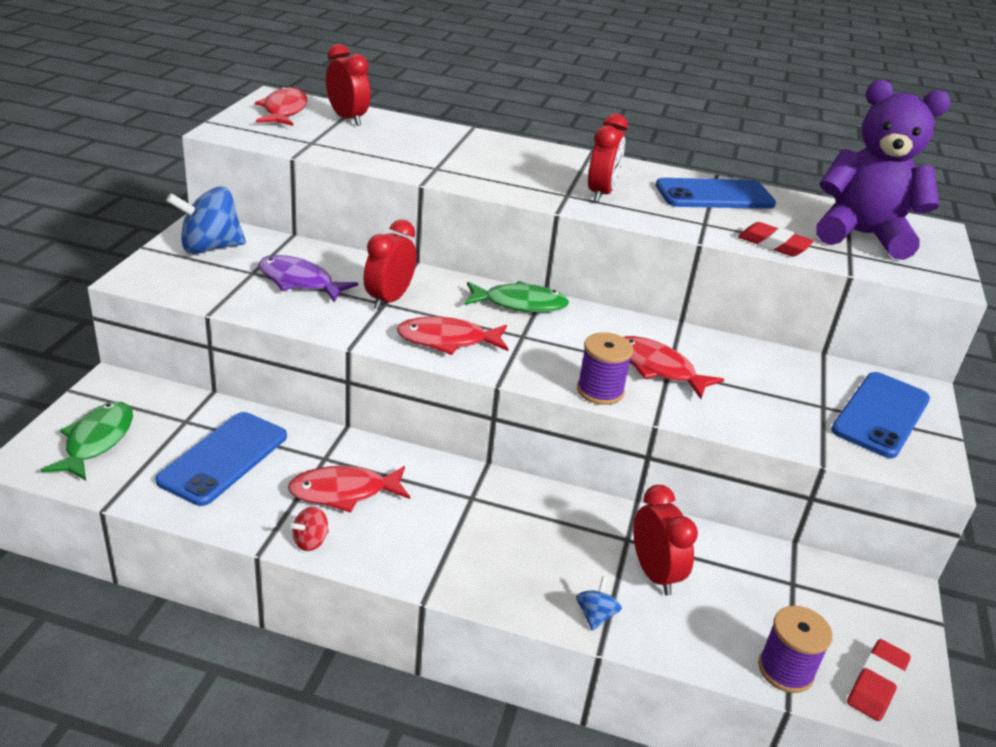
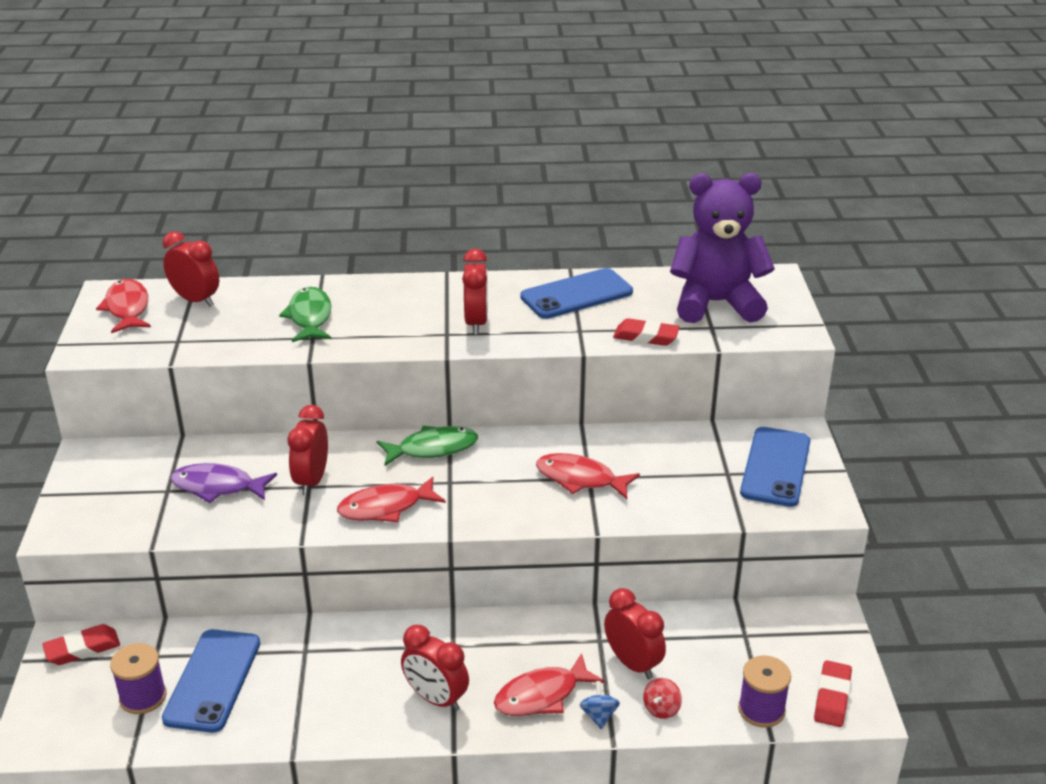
camera: 15 degrees left, 0 degrees up
(97, 441) = (83, 702): green fish -> green fish (310, 317)
(125, 396) = (82, 649): none -> red eraser
(210, 247) = (109, 475): blue spinning top -> none
(310, 541) = (332, 731): red spinning top -> red spinning top (661, 709)
(344, 492) = (339, 677): red fish -> red fish (542, 695)
(430, 543) = (436, 699): none -> red clock
(600, 391) = (539, 517): purple spool -> purple spool (143, 697)

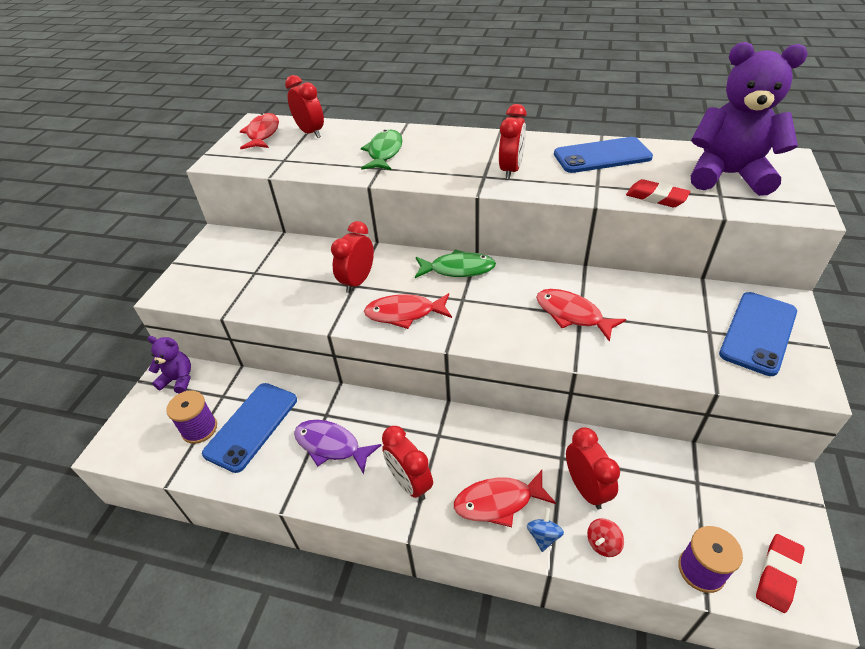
camera: 20 degrees right, 10 degrees up
(82, 649) = (178, 380): red eraser -> purple teddy bear
(218, 487) = (289, 275): purple fish -> purple fish (331, 446)

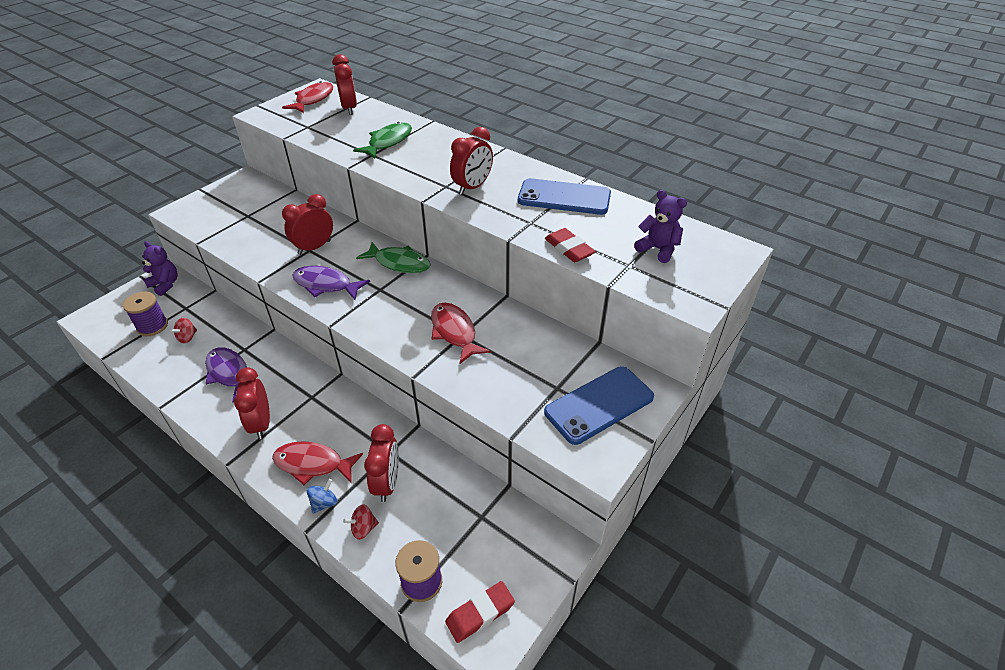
camera: 20 degrees right, 0 degrees up
(251, 426) = (187, 337): blue phone -> red spinning top
(404, 313) = (326, 285): red fish -> purple fish
(728, 175) = (658, 249): purple teddy bear -> purple teddy bear, size x0.49

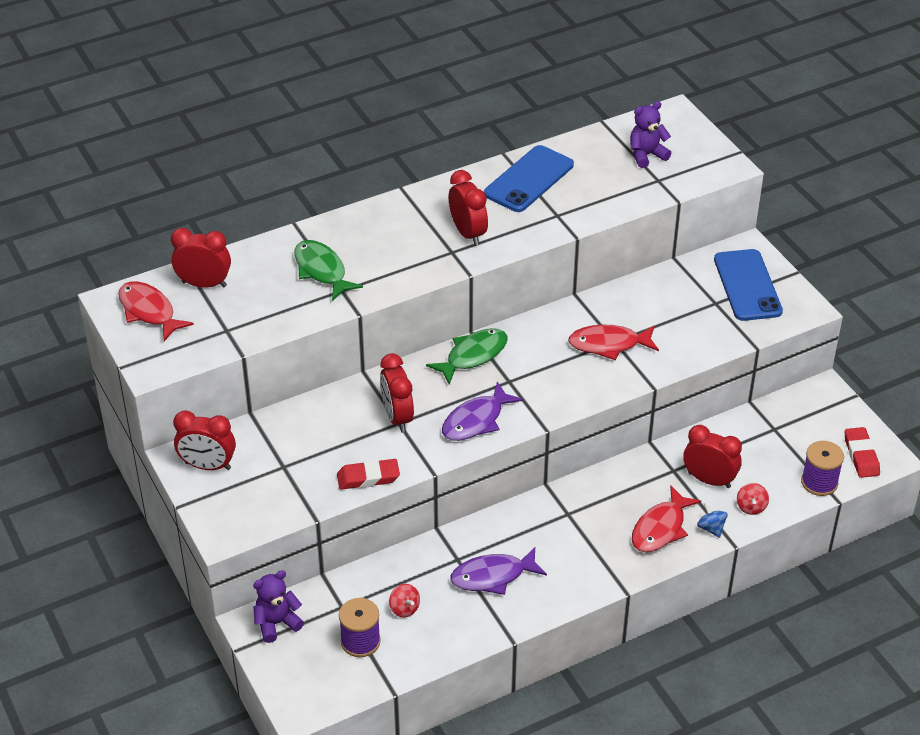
camera: 65 degrees left, 0 degrees up
(261, 423) = (585, 559): red clock -> red clock (208, 466)
(569, 249) = (614, 205): red eraser -> red eraser (368, 477)

